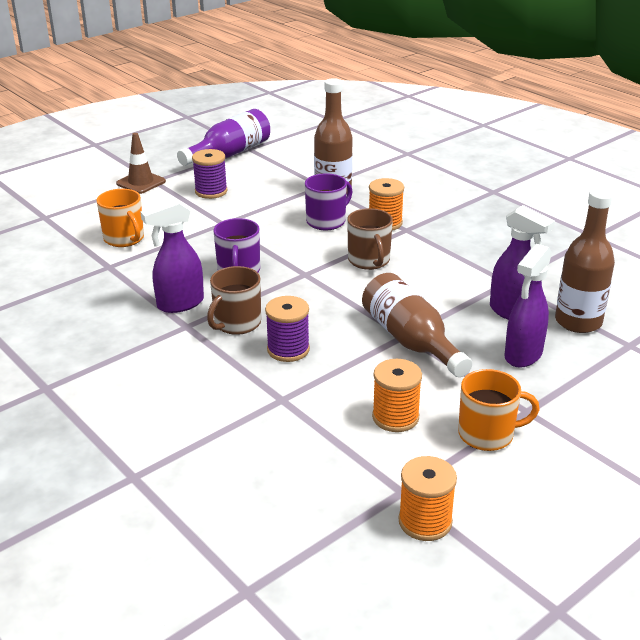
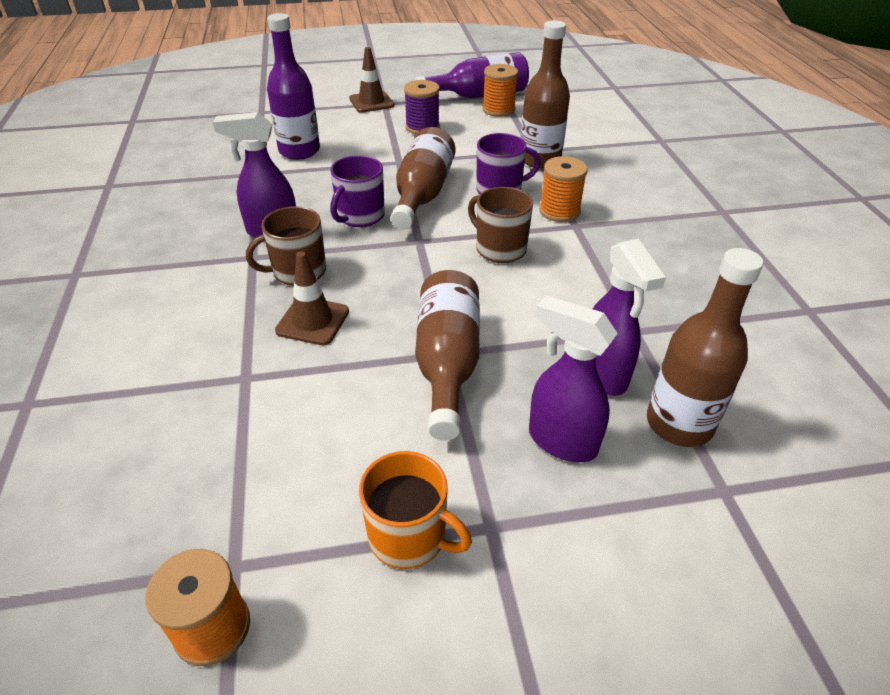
camera: 30 degrees right, 10 degrees up
(124, 239) = (299, 151): orange mug -> purple bottle
(270, 241) = (422, 194): none -> brown bottle
(288, 350) = (312, 321): purple spool -> brown traffic cone
(369, 261) = (499, 249): brown mug -> brown mug turned 120 degrees clockwise
(395, 417) = (331, 457): orange spool -> orange spool (498, 110)
(523, 355) = (561, 441): purple spray bottle -> purple spray bottle turned 60 degrees clockwise

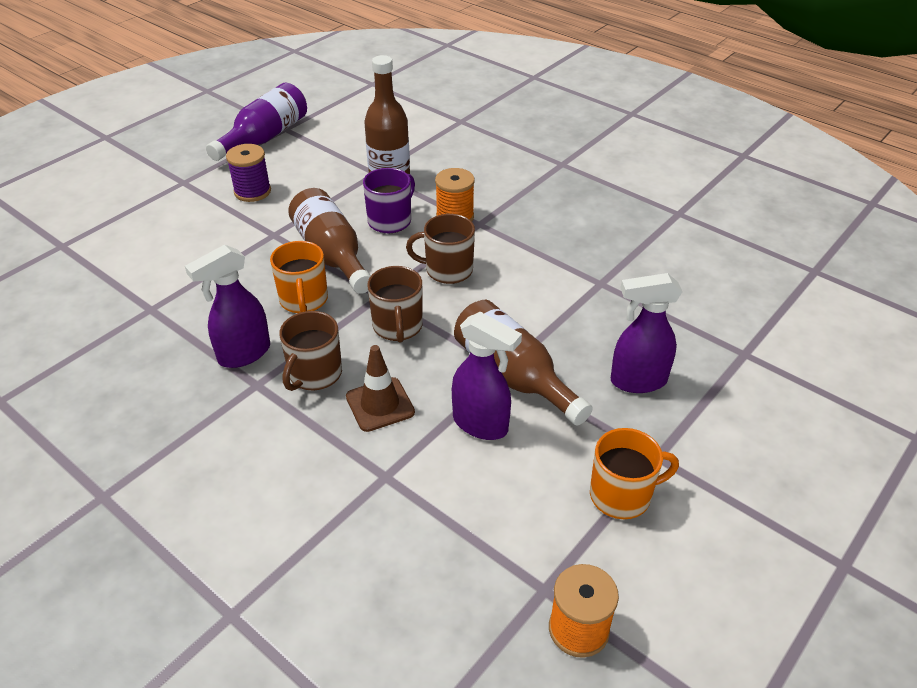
camera: 40 degrees left, 0 degrees up
(299, 151) = (163, 268): purple bottle -> none
(360, 216) = (304, 300): purple mug -> orange mug
(371, 102) = (169, 186): brown traffic cone -> none
(402, 271) = (398, 327): none -> brown mug
(498, 110) = (300, 145): orange spool -> none
(603, 375) = (615, 324): purple spray bottle -> purple spray bottle (481, 424)
(679, 424) = (685, 329): brown bottle -> none

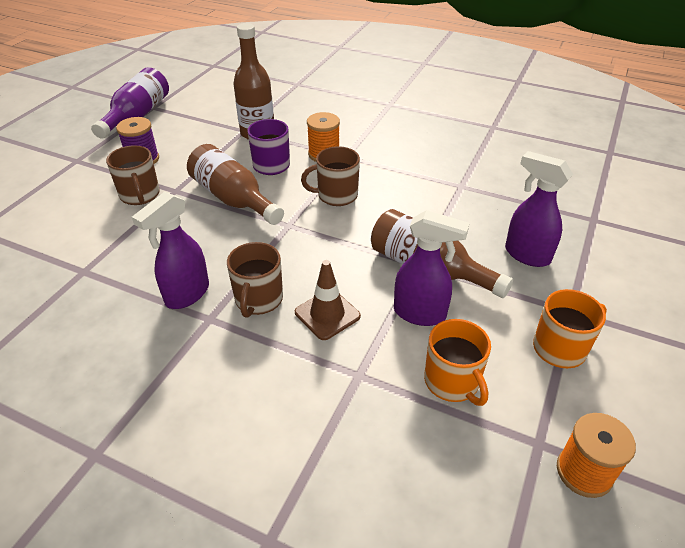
camera: 15 degrees left, 0 degrees up
(304, 300) = (223, 239): orange mug -> orange mug (452, 382)
(398, 327) = (314, 247): brown mug -> brown mug (140, 195)
(637, 381) = (526, 255): purple spray bottle -> purple spray bottle turned 60 degrees clockwise

